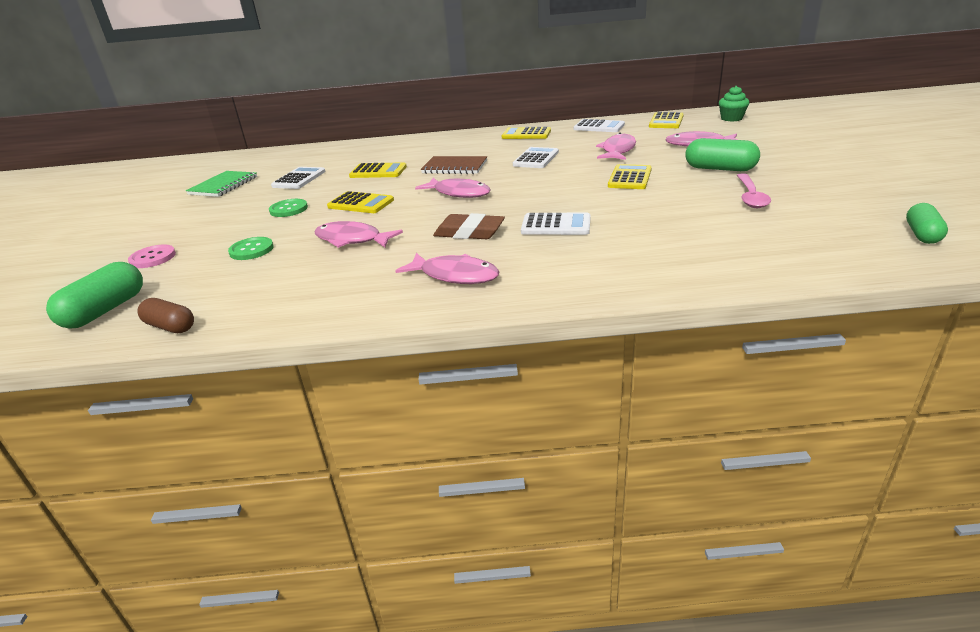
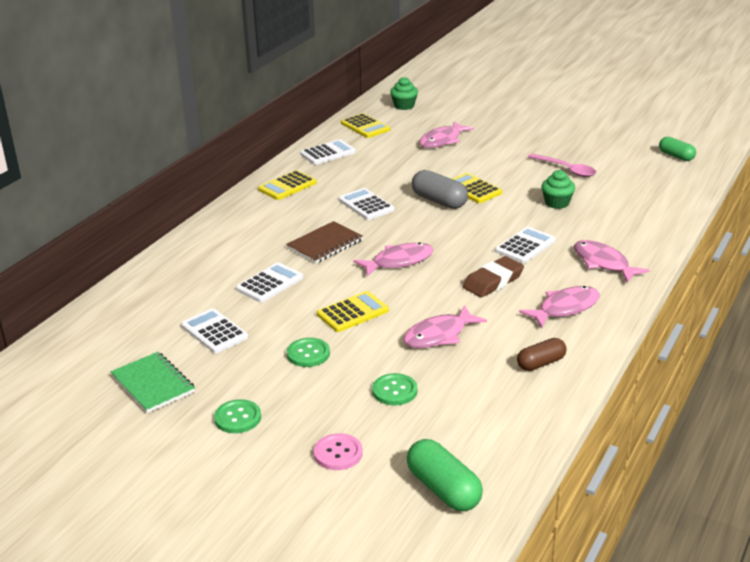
camera: 60 degrees left, 0 degrees up
(170, 326) = (518, 452): brown capsule -> brown capsule (541, 363)
(191, 216) = (237, 418): none -> green button
(378, 171) = (270, 283): yellow calculator -> white calculator
(585, 175) = (439, 201): none -> grey capsule
(618, 150) = (404, 170): pink fish -> pink fish (603, 263)
(668, 213) = (557, 203): none -> green cupcake
(720, 169) = (503, 156): green capsule -> none

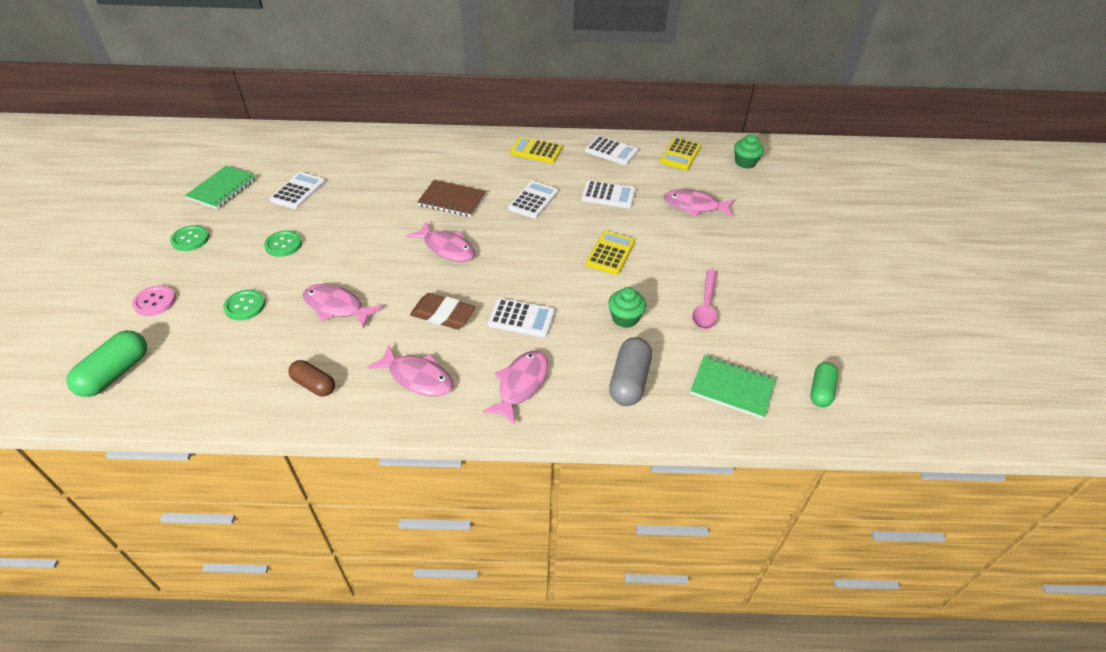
camera: 60 degrees right, 15 degrees up
(270, 283) = (377, 193): white calculator -> white calculator (608, 195)
(353, 312) = (352, 248): yellow calculator -> none
(439, 201) = (571, 239): grey capsule -> grey capsule (629, 381)
(656, 184) = (732, 388): none -> green notebook

